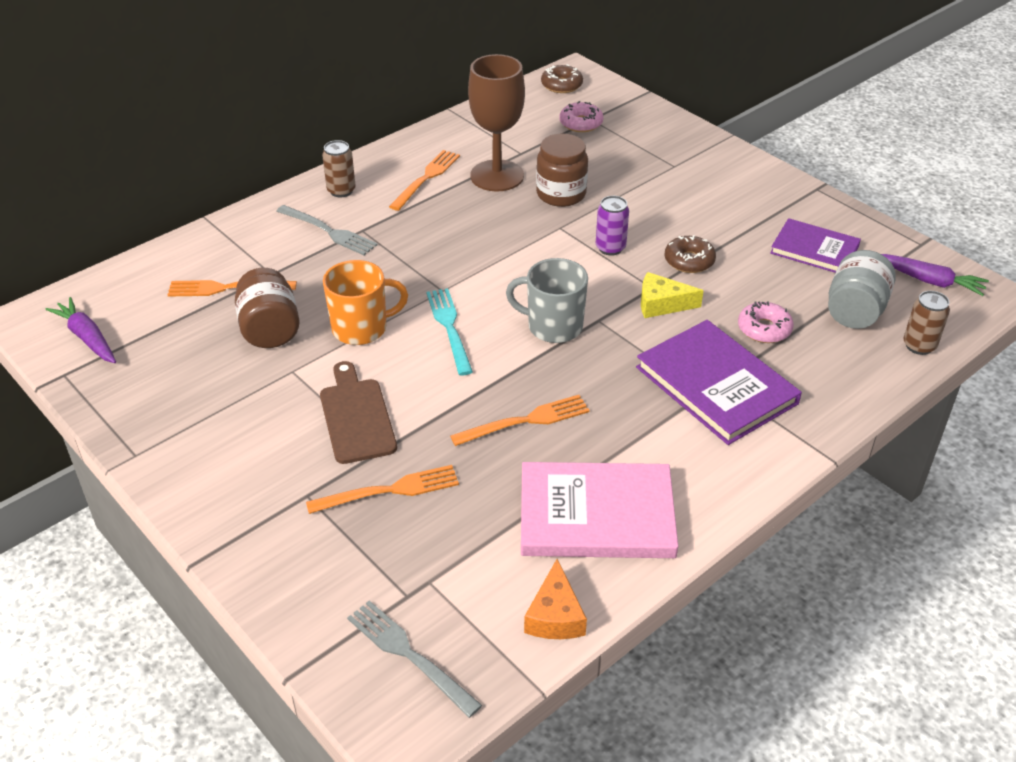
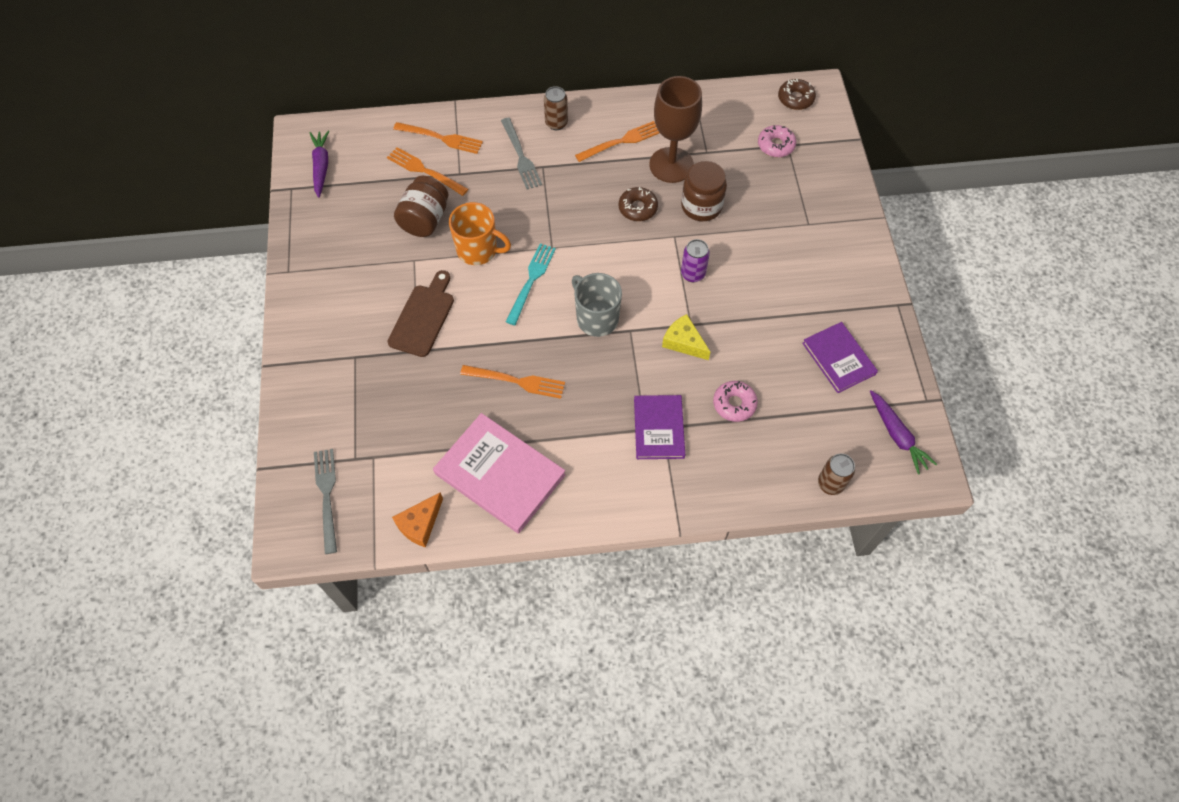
camera: 35 degrees right, 20 degrees up
(390, 490) = (400, 382): orange fork -> orange fork (441, 138)
(689, 261) = (737, 316): brown donut -> brown donut (637, 208)
(716, 385) = (659, 428): purple book -> purple book, size x0.63
(855, 311) = (813, 428): grey jar -> none

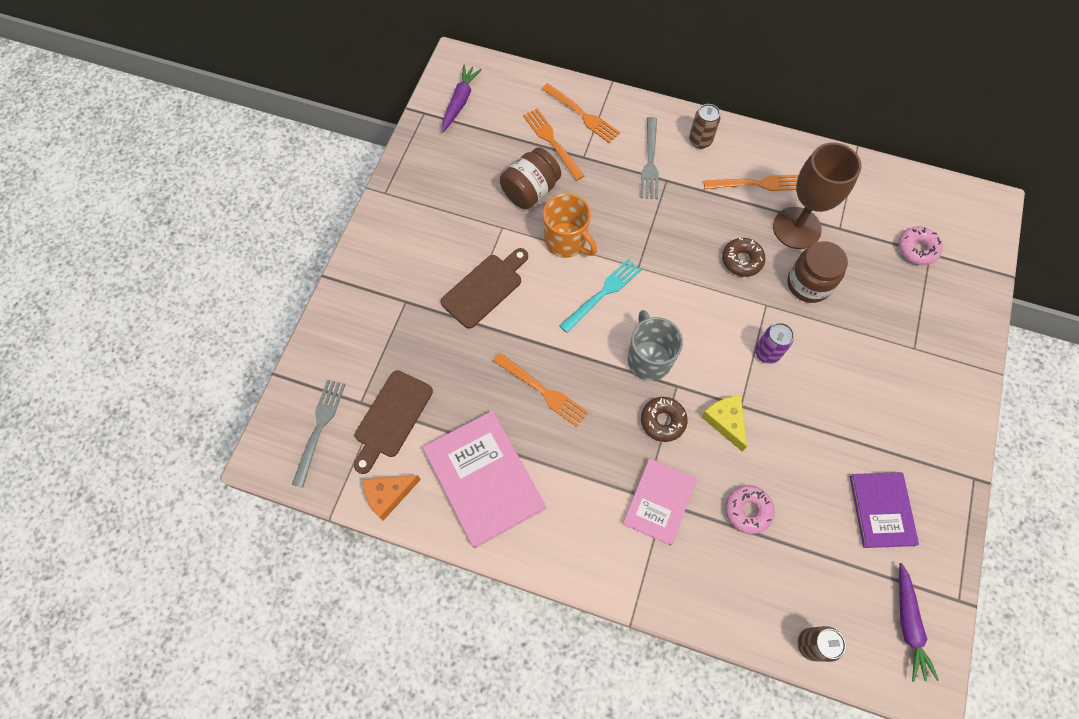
camera: 25 degrees right, 5 degrees up
(390, 459) = (391, 418): none -> brown cutting board
(659, 428) = (659, 502): purple book -> pink book
(795, 99) = (961, 206): brown donut -> brown donut (663, 421)

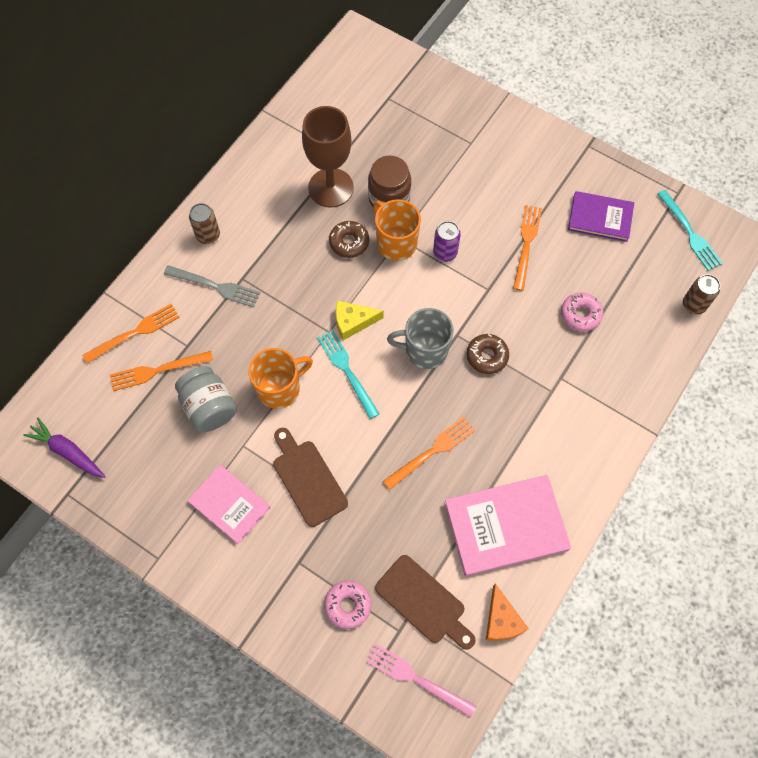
camera: 75 degrees left, 0 degrees up
(319, 427) = (415, 678): grey fork -> pink fork
(530, 191) = (209, 407): brown jar -> grey jar
(659, 502) = (559, 381): pink book -> pink book (229, 504)
(725, 421) = (499, 306): yellow cheese -> yellow cheese (353, 322)
(757, 184) = (273, 203): orange fork -> orange fork (526, 243)
(759, 303) = (395, 243): none -> orange mug
(908, 624) = (690, 233): purple carrot -> turquoise fork
(917, 249) = (381, 106): pink donut -> pink donut (348, 605)

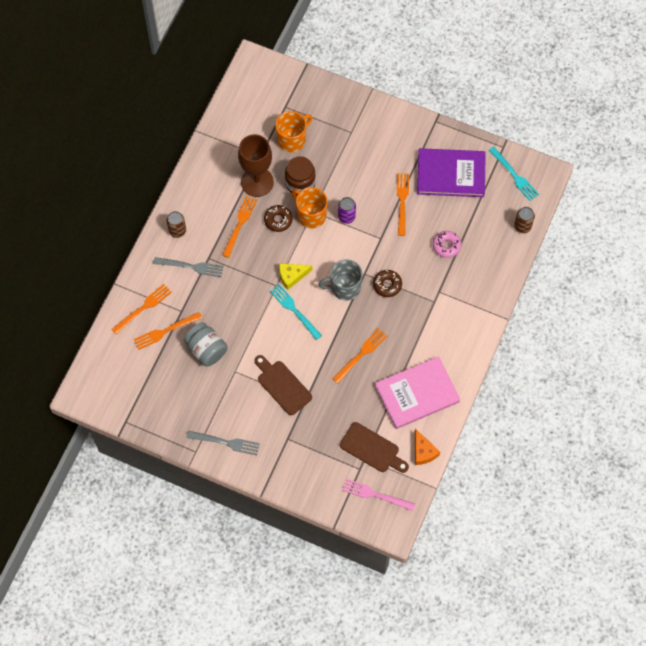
camera: 10 degrees left, 0 degrees up
(67, 451) = (118, 394): purple carrot -> none
(206, 552) = (226, 442): none -> grey fork
(229, 504) = (234, 410): pink book -> none
(280, 388) = (251, 329): orange mug -> orange mug (292, 139)
(295, 239) = (239, 224): none -> orange fork
(348, 605) = (324, 459): pink donut -> none
(600, 218) = (451, 174): purple book -> purple book, size x1.58

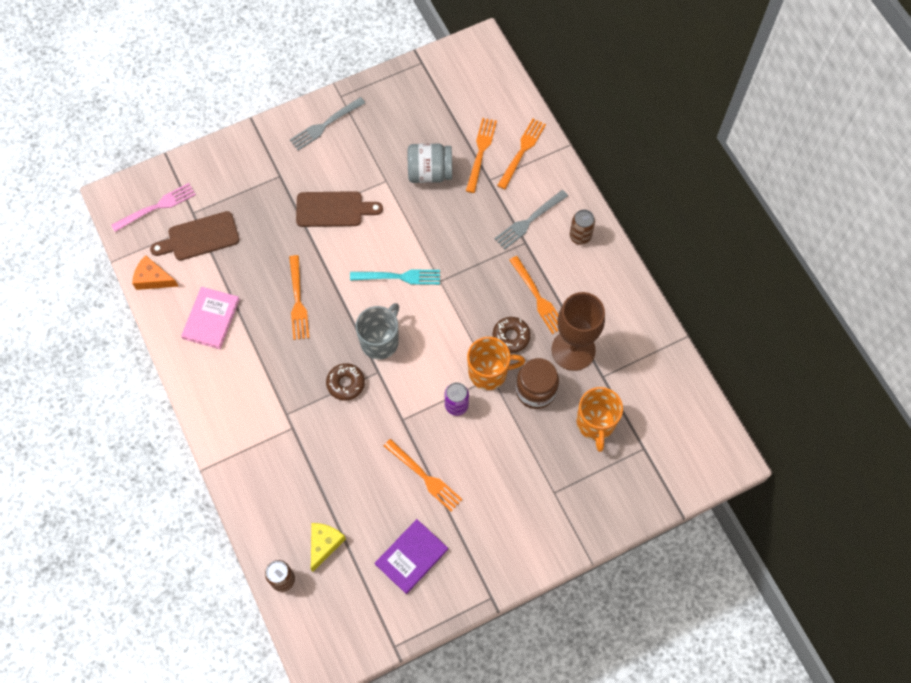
camera: 130 degrees right, 0 degrees up
(143, 307) = (522, 151): orange fork -> orange fork turned 150 degrees counterclockwise
(292, 276) = (437, 302): yellow cheese -> yellow cheese (324, 544)
(417, 394) = (211, 319): pink book -> pink book, size x0.63
(446, 246) = (334, 479): pink donut -> none
(451, 174) = (411, 557): purple book -> purple book, size x0.63
(514, 175) = (349, 627): turquoise fork -> none

